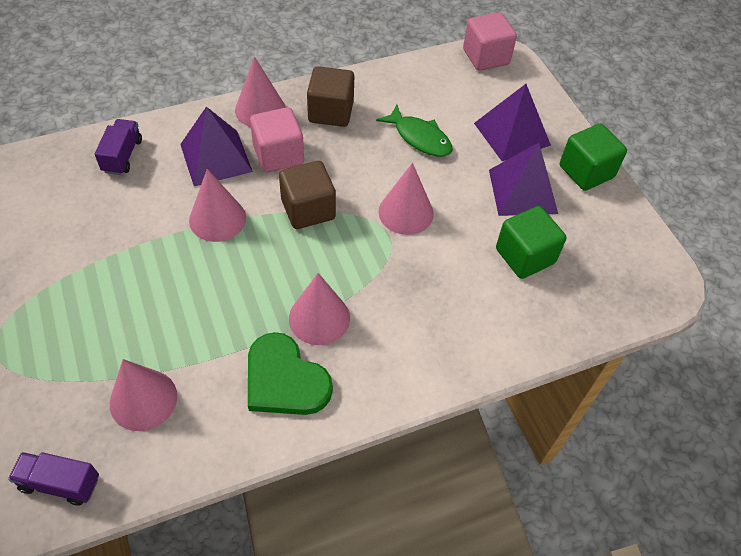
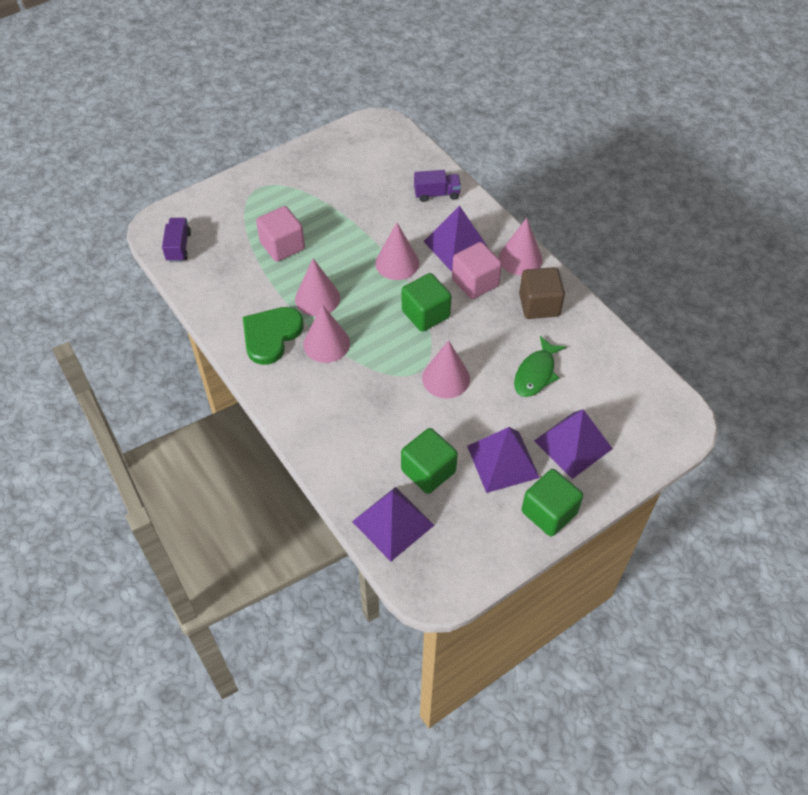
camera: 80 degrees right, 0 degrees up
(143, 399) = (240, 267): pink cone -> pink cone (317, 298)
(308, 209) = (425, 314): brown cube -> green cube
(486, 57) = (673, 409): pink cube -> pink cube (282, 246)
(586, 302) = (393, 523): none -> purple pyramid

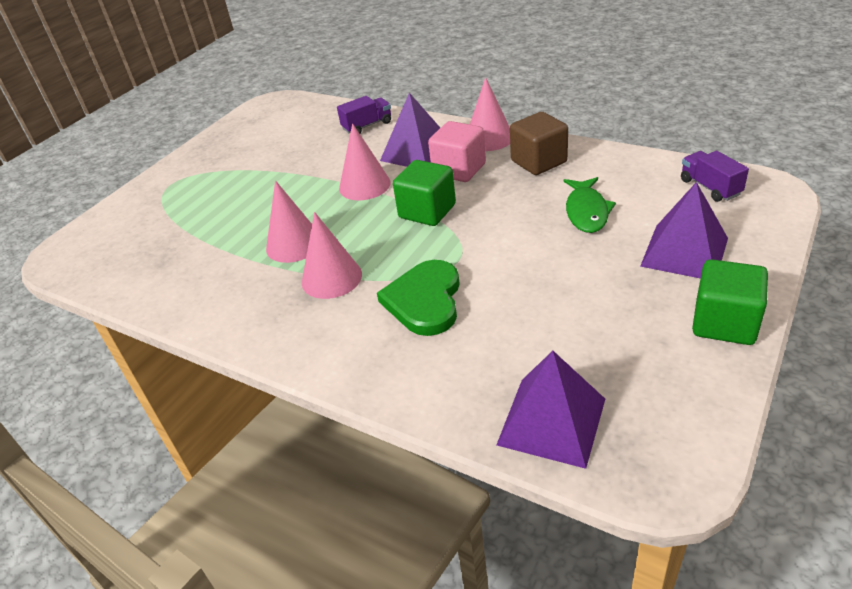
camera: 20 degrees left, 15 degrees down
(178, 247) = (95, 263): purple truck -> purple truck (710, 187)
(271, 335) = (258, 297): green heart -> green heart (424, 300)
(282, 246) = (225, 218): pink cube -> none
(428, 471) = (548, 346): green cube -> none
(446, 378) = (494, 253): pink cone -> none
(503, 461) = (625, 299): purple pyramid -> none

